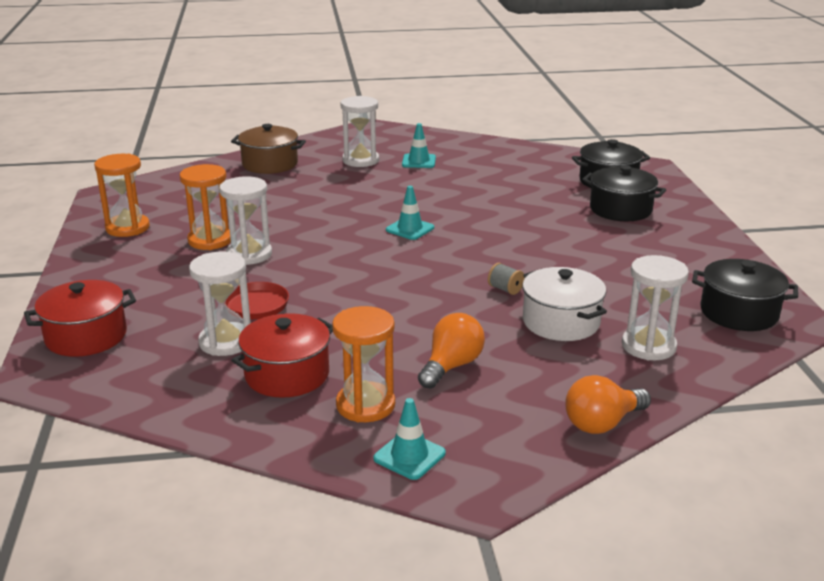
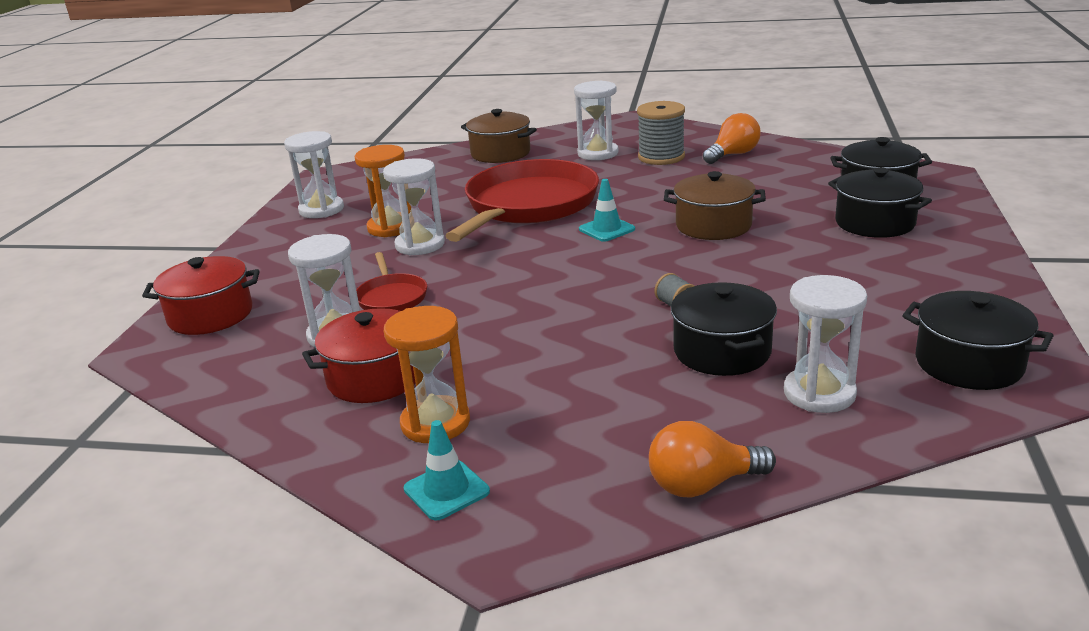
camera: 20 degrees right, 0 degrees up
(127, 228) = (321, 210): orange hourglass -> white hourglass
(327, 211) = (529, 205): none -> red pan
(419, 161) = (661, 157): turquoise traffic cone -> grey spool
(451, 366) = (559, 389): orange light bulb -> orange light bulb (733, 155)
(497, 220) = (713, 225): none -> brown pot
(561, 322) = (722, 351): white pot -> black pot

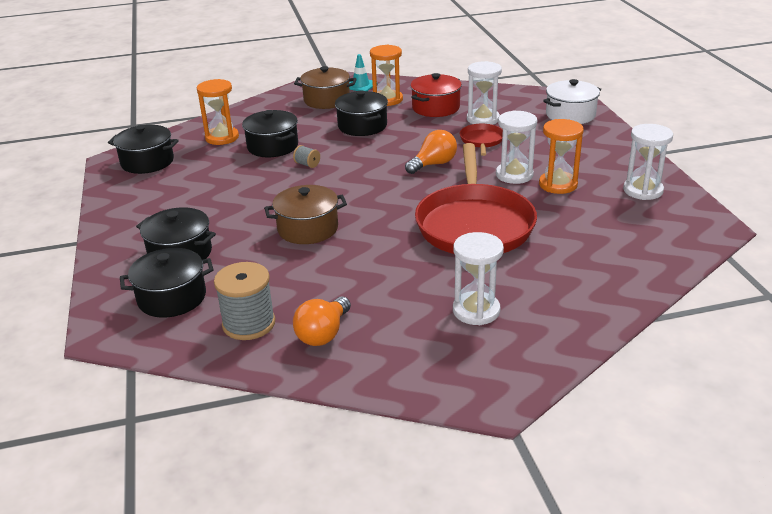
camera: 155 degrees right, 5 degrees up
(210, 315) = (570, 115): red pot -> white pot
(391, 297) = (481, 140): red pan -> red pan turned 45 degrees clockwise
(500, 153) = (585, 292): brown pot -> brown pot (326, 100)
(539, 363) = (362, 126): none -> black pot
(606, 229) = (389, 211): turquoise traffic cone -> none
(661, 157) = (401, 316): grey spool -> grey spool (249, 323)
(702, 484) = (265, 103): orange light bulb -> orange light bulb (433, 164)
(819, 393) = (222, 137): white hourglass -> orange hourglass

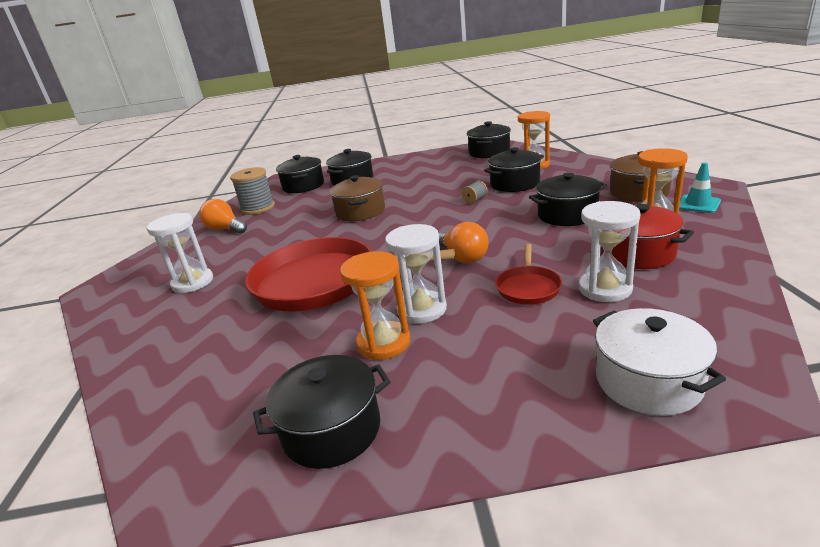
camera: 100 degrees right, 5 degrees down
(481, 140) = (528, 287): red pan -> red pan turned 90 degrees clockwise
(643, 190) = (331, 430): white hourglass -> black pot

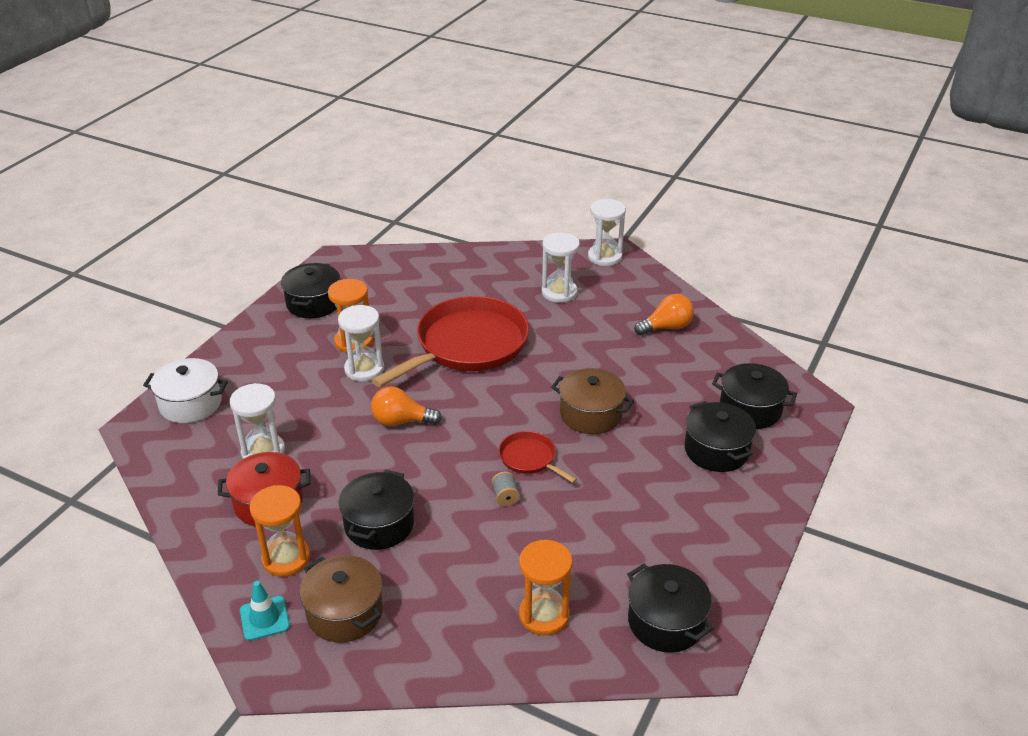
camera: 120 degrees right, 10 degrees up
(107, 289) = (605, 257): none -> white hourglass
(258, 208) = (709, 359): grey spool -> none
(515, 184) = (507, 553): black pot -> none
(528, 287) = (317, 423): red pan -> red pan (529, 458)

